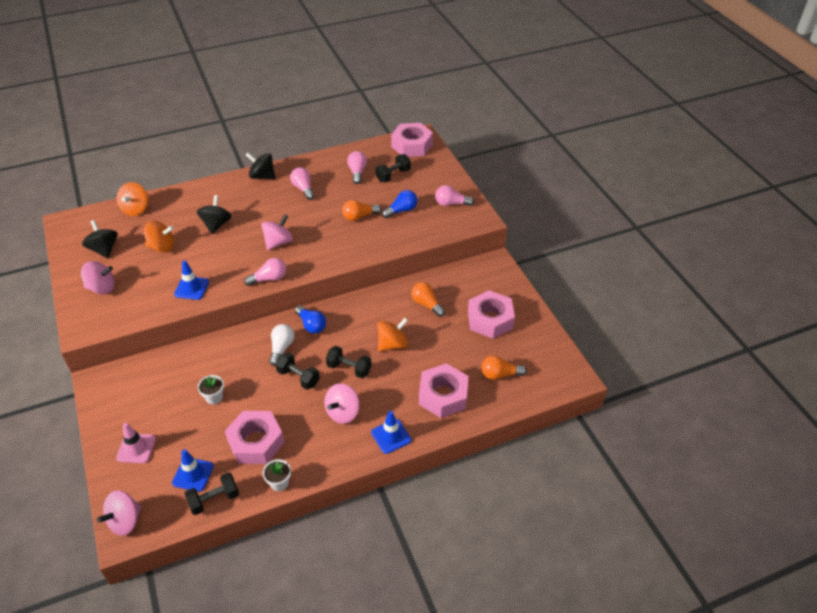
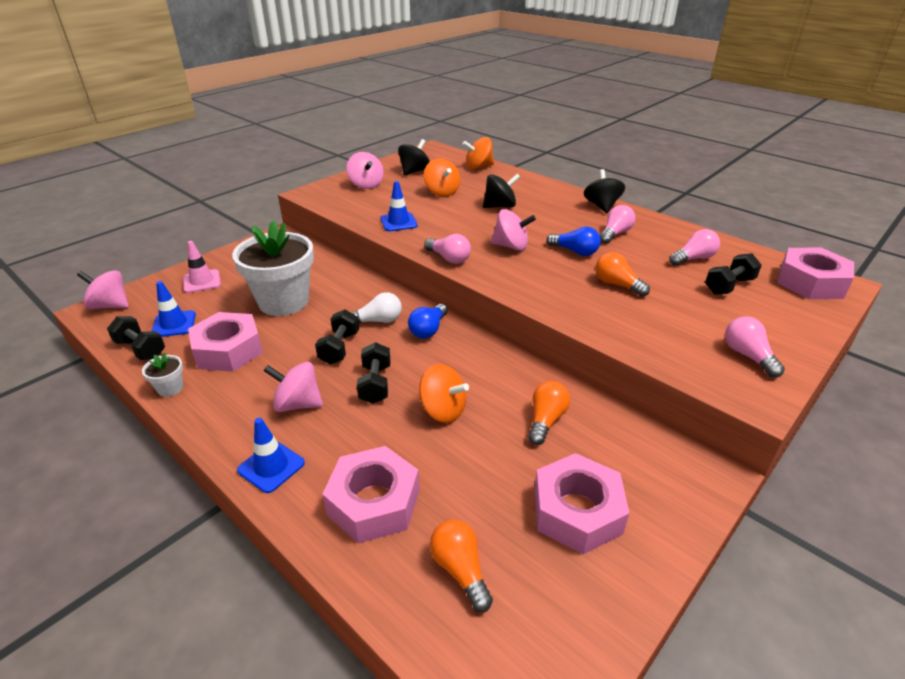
camera: 65 degrees right, 10 degrees down
(214, 397) = (283, 302): white flower pot -> white flower pot, size x2.47
(393, 175) = (729, 286): black dumbbell -> black dumbbell turned 60 degrees counterclockwise
(401, 210) = (671, 314): blue light bulb -> blue light bulb (575, 251)

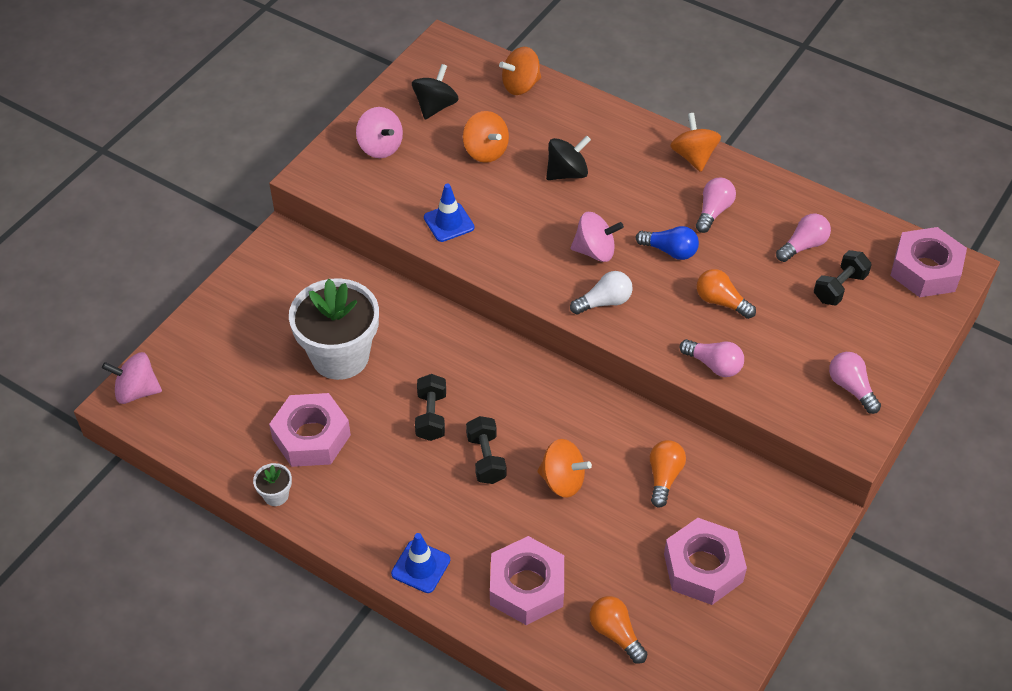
camera: 10 degrees left, 15 degrees up
(140, 349) = (213, 449): black dumbbell -> none
(174, 324) = (229, 409): blue traffic cone -> none
(202, 281) = (225, 336): pink traffic cone -> none
(298, 404) = (416, 494): pink spinning top -> none
(378, 321) = (459, 371): white light bulb -> white light bulb (604, 302)
(428, 330) = (520, 376): blue light bulb -> none
(449, 258) = (528, 283): pink light bulb -> pink light bulb (714, 365)
(601, 206) = (693, 156): black spinning top -> orange spinning top

